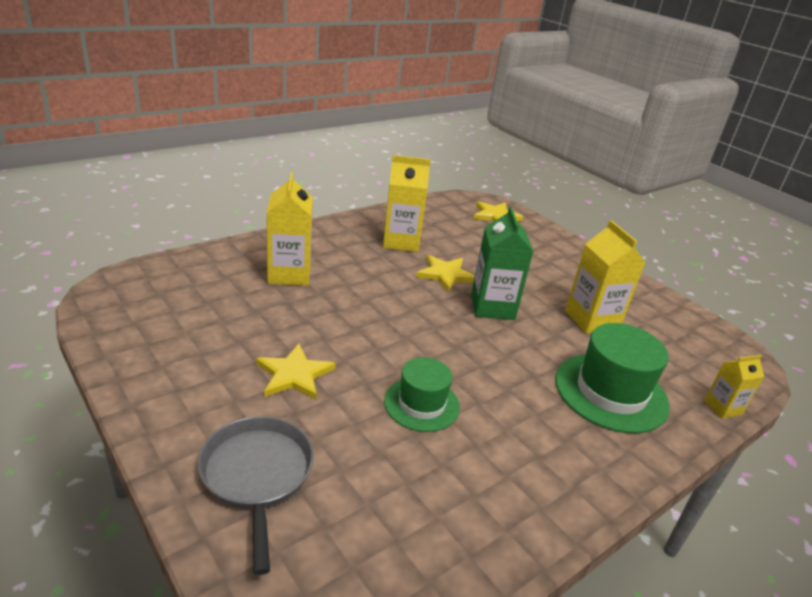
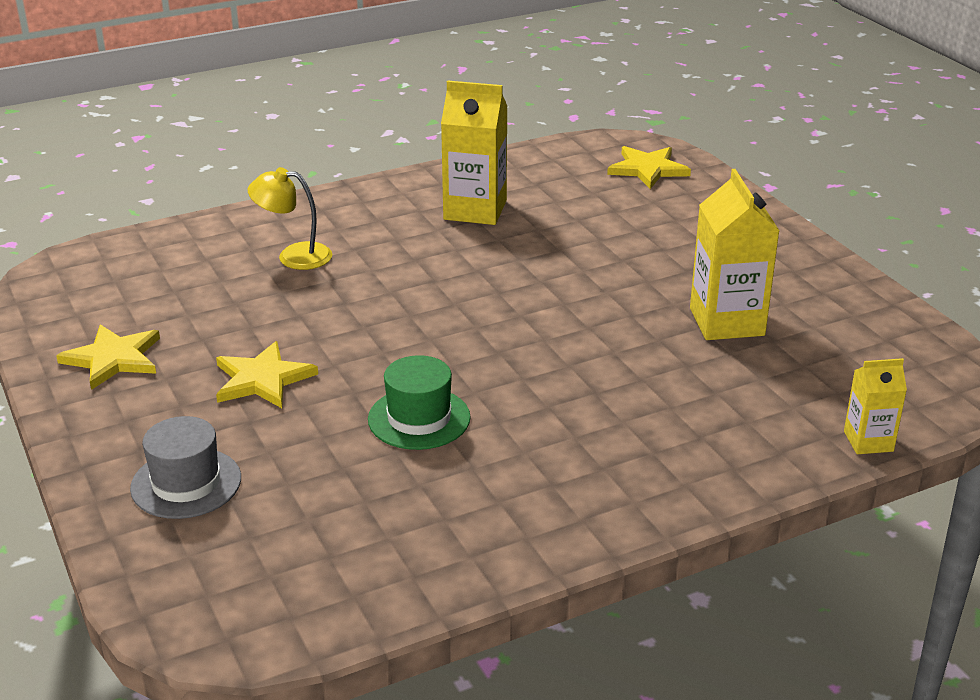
camera: 15 degrees right, 0 degrees up
(257, 475) = (186, 483): grey pan -> grey hat
(289, 274) = (294, 256): yellow carton -> yellow lamp
(445, 274) = (524, 257): yellow star -> yellow star (113, 359)
(492, 307) = (577, 302): green carton -> none
(611, 392) = (701, 415): green hat -> none

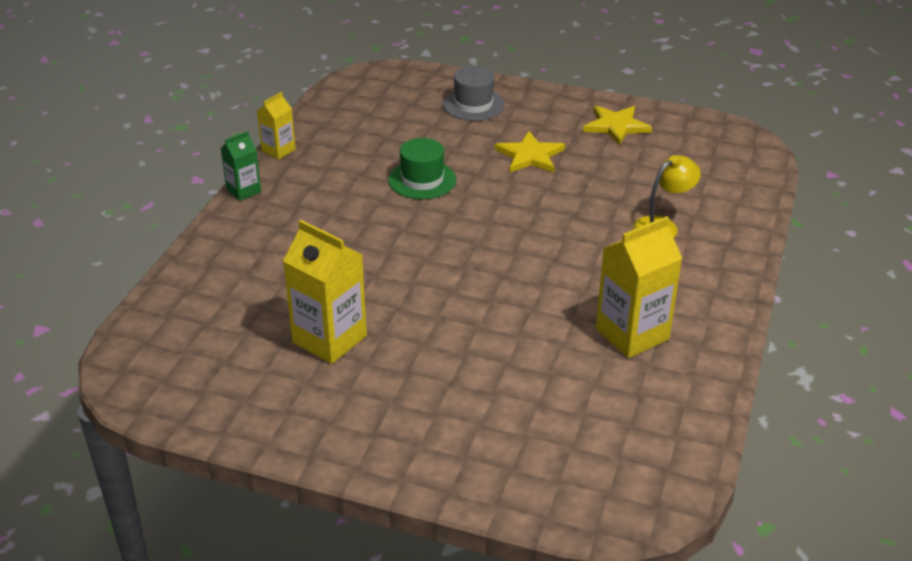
camera: 135 degrees right, 5 degrees up
(643, 528) = (243, 191): none -> green carton
(648, 169) = (585, 479): yellow star -> none
(868, 441) = (161, 299): yellow carton -> yellow carton (278, 150)

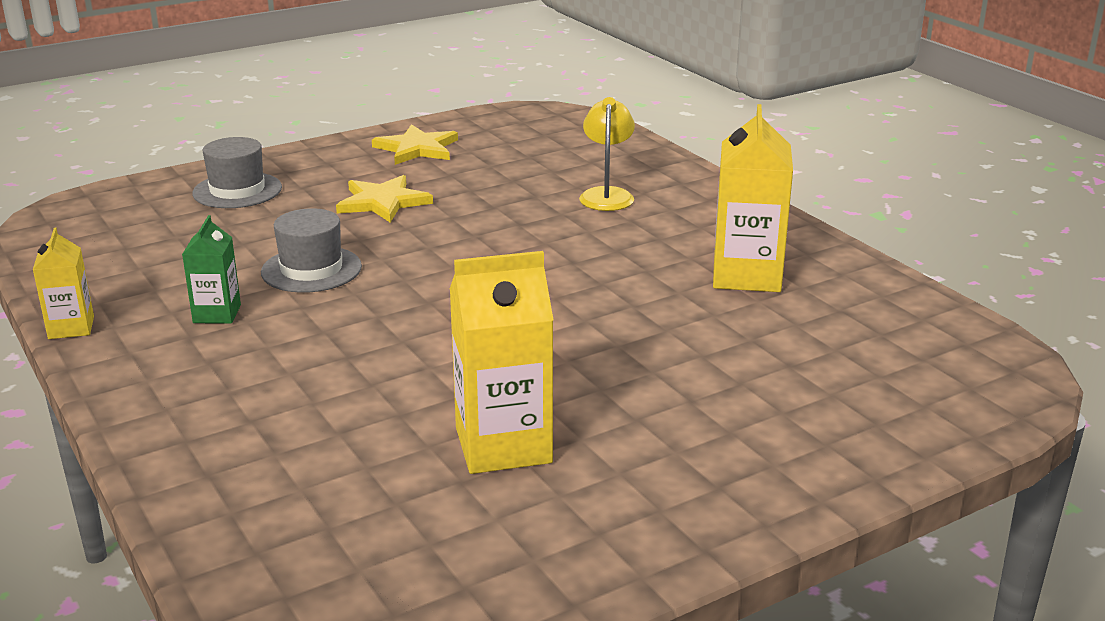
camera: 50 degrees left, 10 degrees down
(243, 191) = (102, 384): green carton -> green carton (217, 314)
(422, 180) = (311, 269): green hat -> grey hat

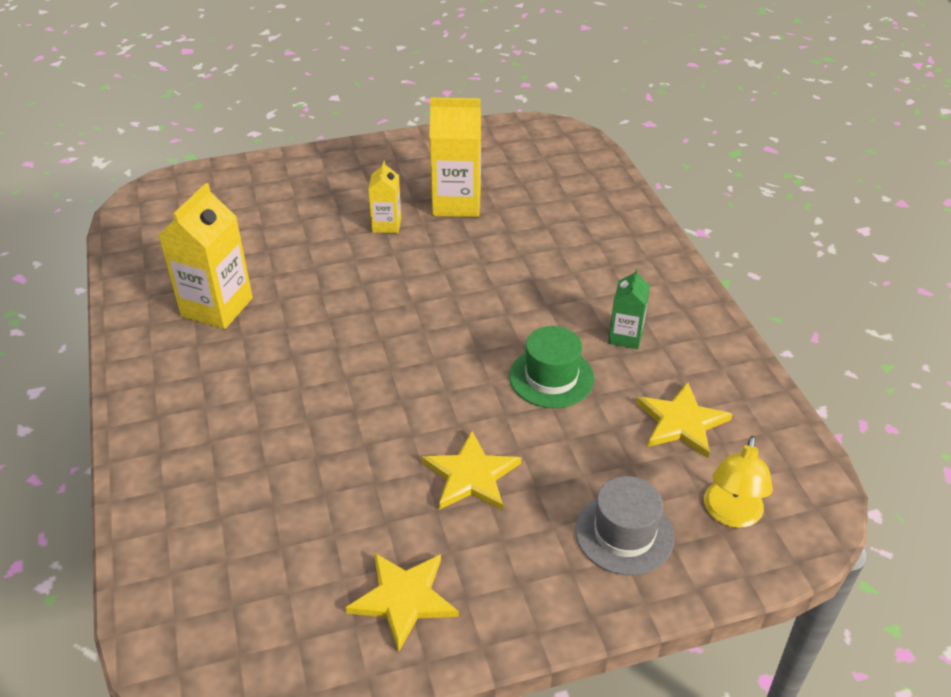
camera: 165 degrees left, 15 degrees up
(71, 327) = (733, 341): yellow carton -> yellow carton (386, 225)
(164, 255) = (681, 422): none -> yellow star
(311, 269) = (551, 377): grey hat -> green hat
(607, 195) = (246, 443): yellow lamp -> yellow lamp (731, 515)

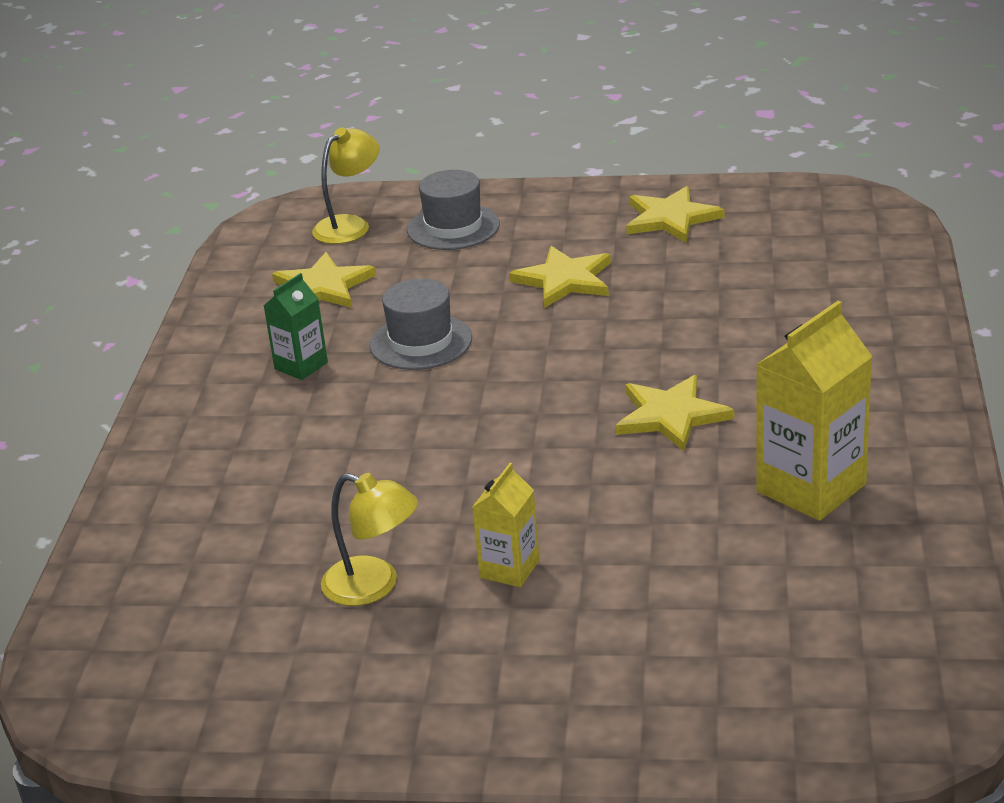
camera: 155 degrees left, 10 degrees down
(325, 345) = (671, 416): none -> yellow star
(456, 203) = (374, 586): yellow carton -> yellow lamp
(551, 377) = (421, 342): green hat -> grey hat

